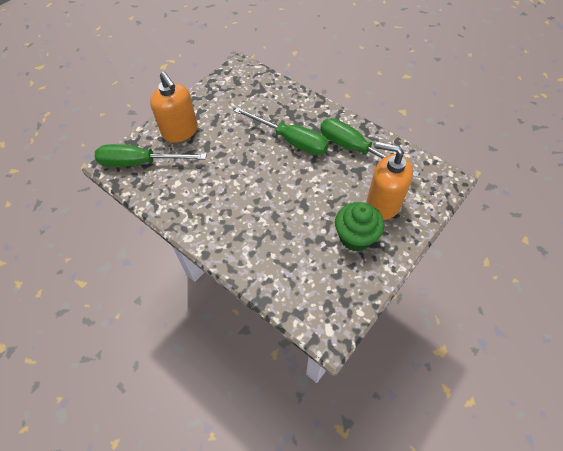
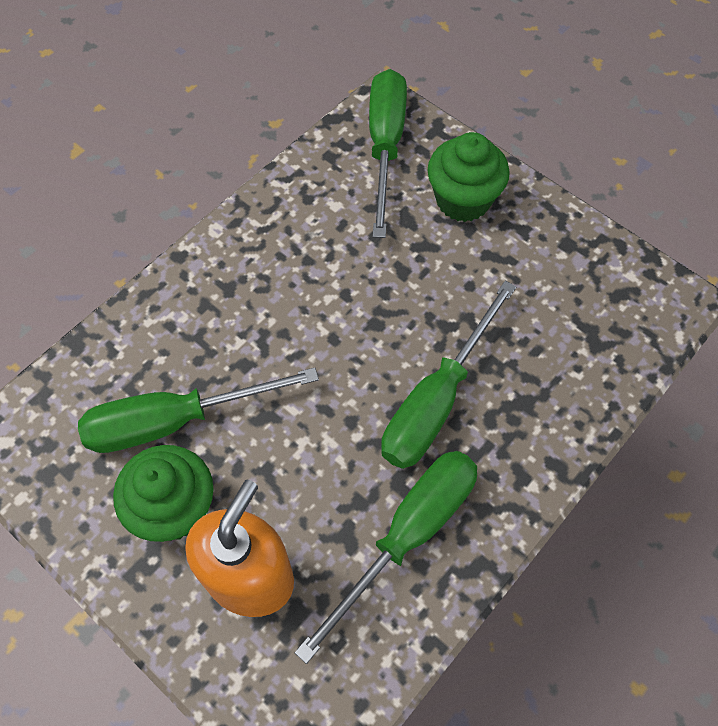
camera: 90 degrees right, 5 degrees up
(180, 131) = (463, 200): orange soap dispenser -> green cupcake
(309, 243) = (175, 421): none -> green screwdriver

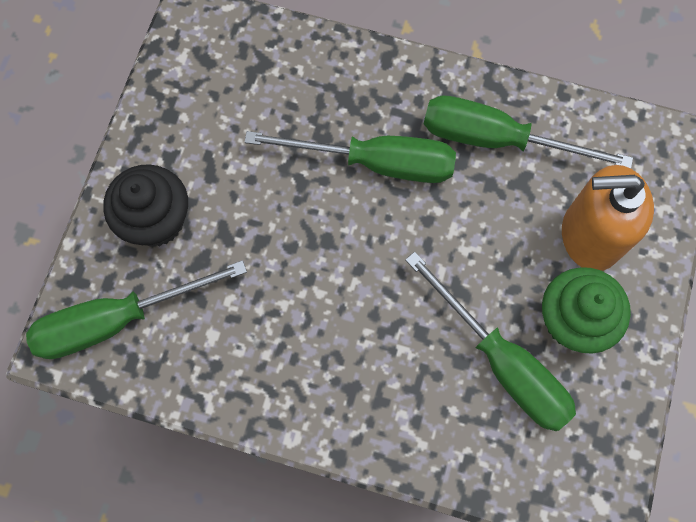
camera: 115 degrees left, 10 degrees up
(463, 200) = (156, 220): green cupcake -> black cupcake

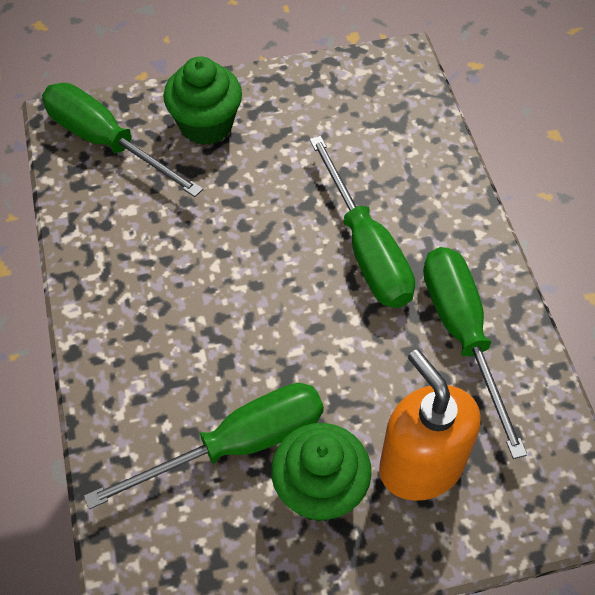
camera: 60 degrees right, 15 degrees down
(156, 220) = (206, 125): black cupcake -> green cupcake
(502, 363) = (237, 445): green screwdriver -> green screwdriver turned 135 degrees counterclockwise

